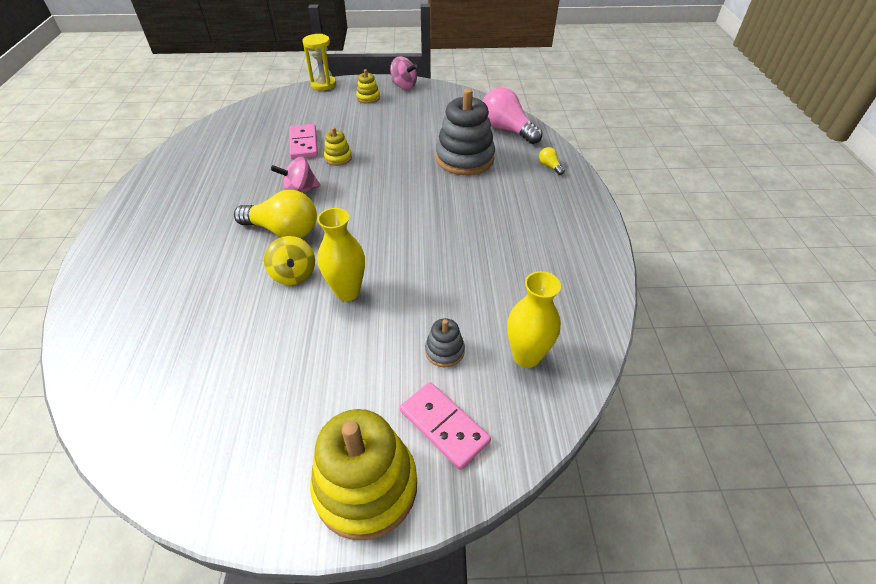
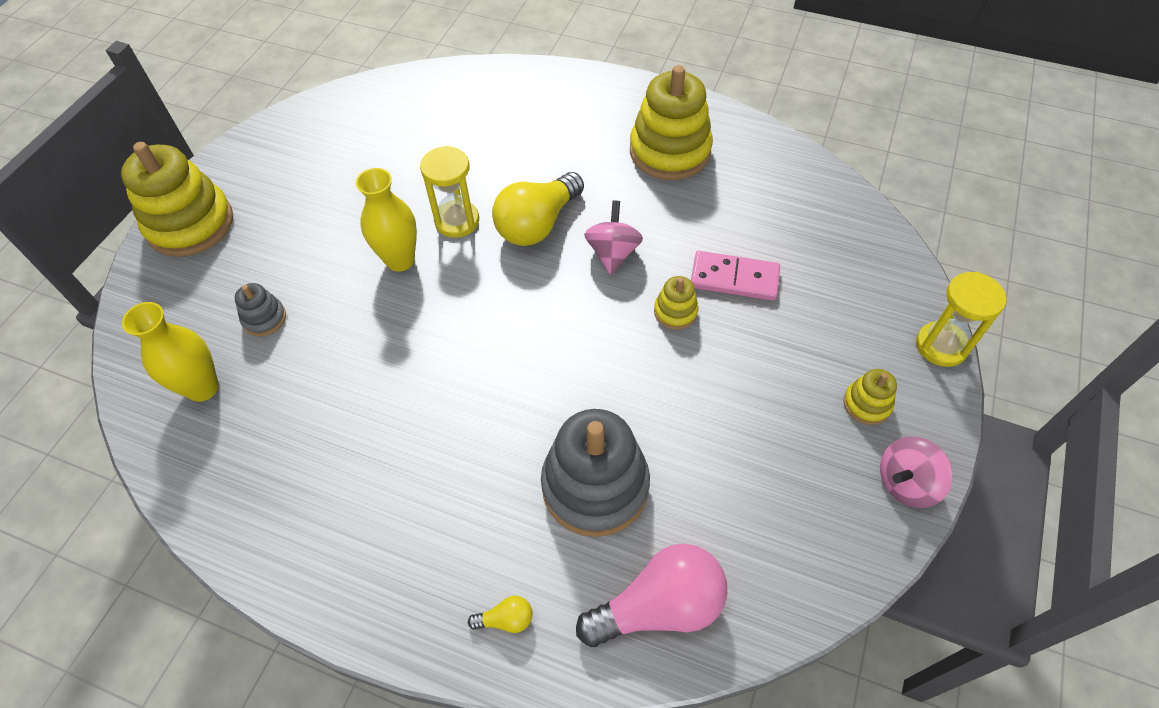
camera: 115 degrees right, 10 degrees up
(190, 189) = (669, 151): none -> yellow stacking toy
(294, 274) = (457, 221): yellow spinning top -> yellow hourglass
(444, 426) = (193, 290): pink domino -> none

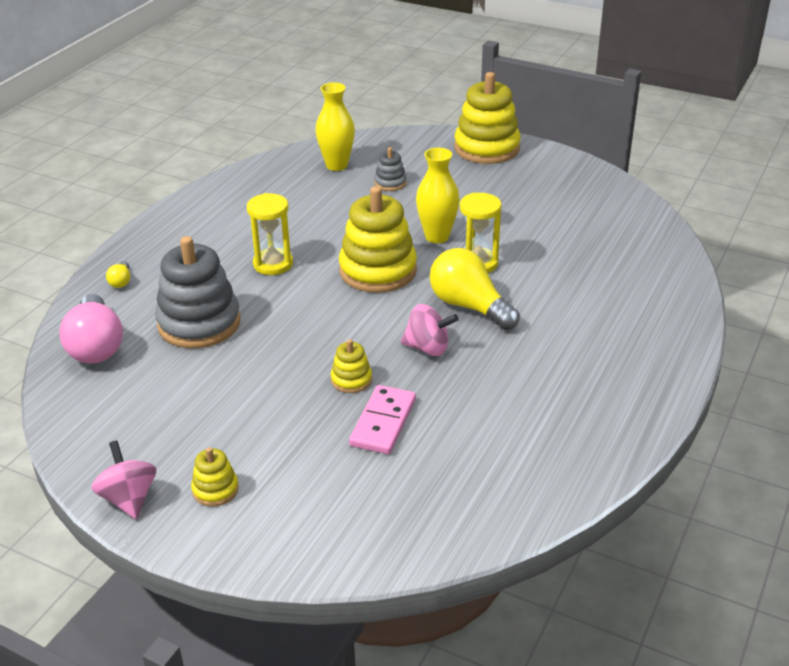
camera: 95 degrees right, 20 degrees down
(669, 151) = (567, 397): yellow stacking toy -> yellow stacking toy (378, 270)
(941, 346) = (263, 564): yellow hourglass -> yellow hourglass (273, 264)

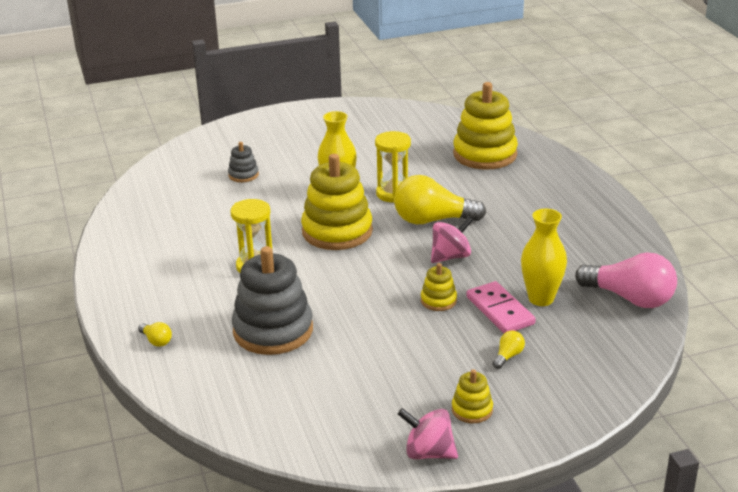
camera: 45 degrees left, 5 degrees down
(96, 346) = (222, 389): pink light bulb -> pink light bulb (630, 298)
(319, 466) = (508, 356): none -> yellow light bulb
(337, 165) = (180, 182): yellow vase -> yellow vase (541, 299)
(486, 148) = (272, 123): yellow stacking toy -> yellow stacking toy (485, 154)

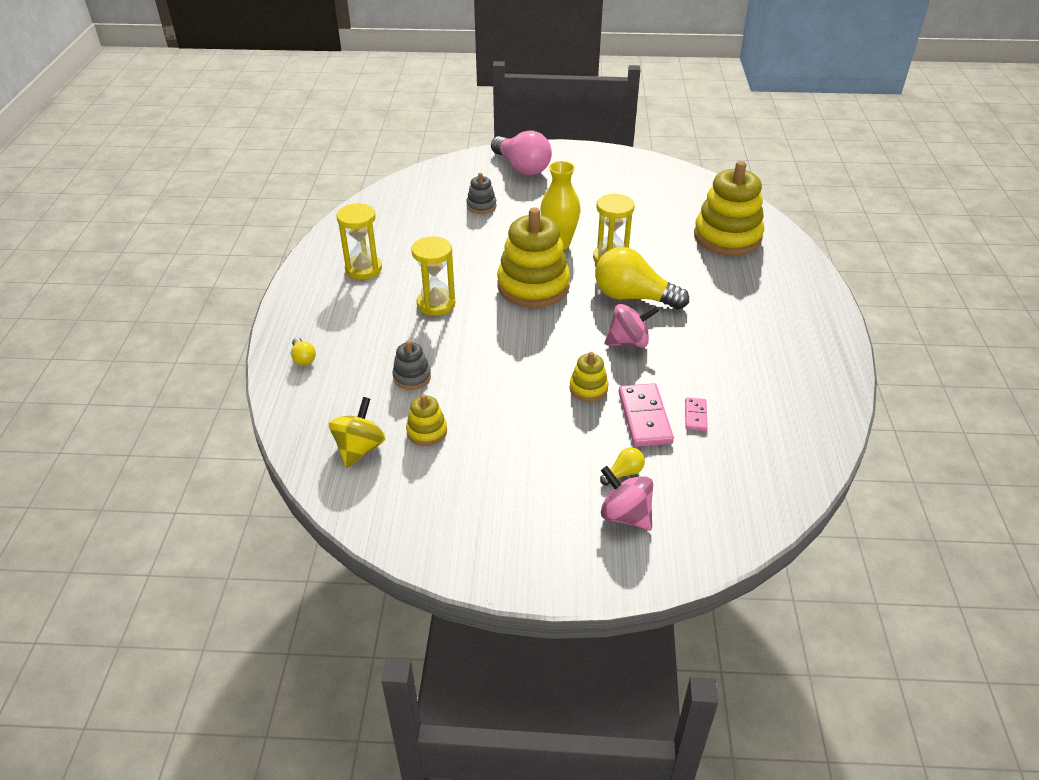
camera: 20 degrees right, 10 degrees up
(163, 253) = (363, 269): none -> yellow hourglass
(263, 399) = (359, 449): none -> yellow spinning top
(273, 330) = (412, 377): grey stacking toy -> grey stacking toy, size x0.47
(428, 452) = (480, 560): pink spinning top -> pink spinning top (625, 515)
(472, 410) = (551, 524): yellow stacking toy -> yellow stacking toy (427, 431)
(541, 299) = (695, 416): yellow vase -> pink domino
(630, 298) = (793, 442): pink light bulb -> pink light bulb (522, 167)

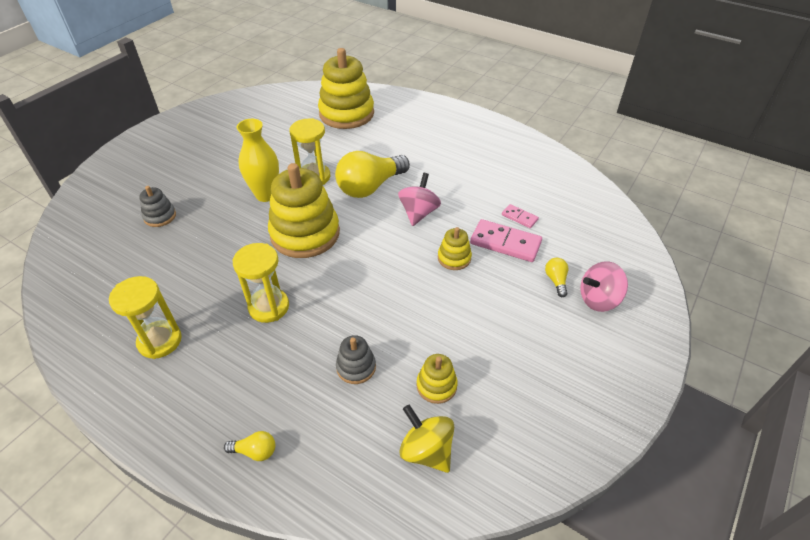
camera: 60 degrees left, 5 degrees up
(522, 167) = (136, 168): pink light bulb -> none

